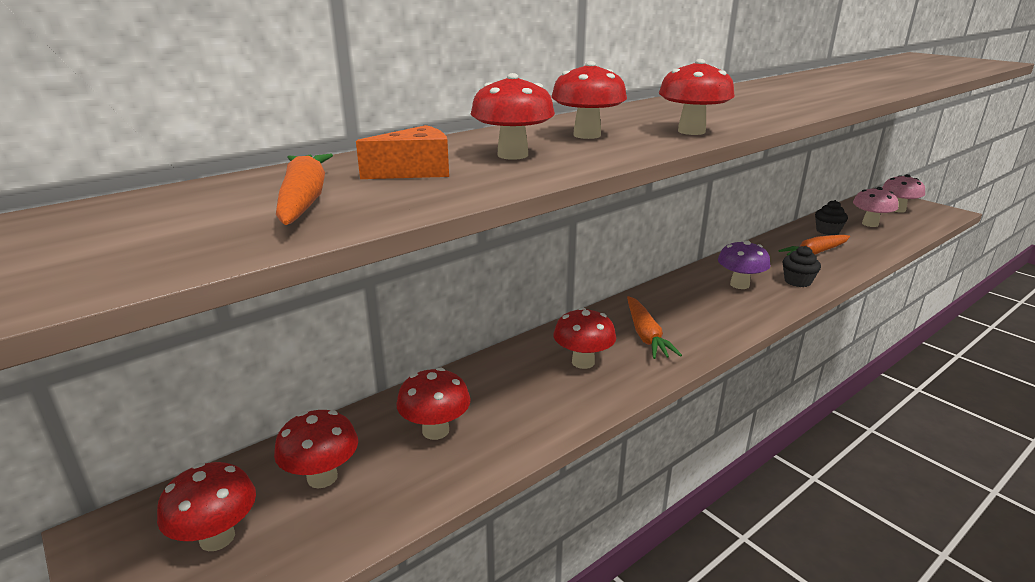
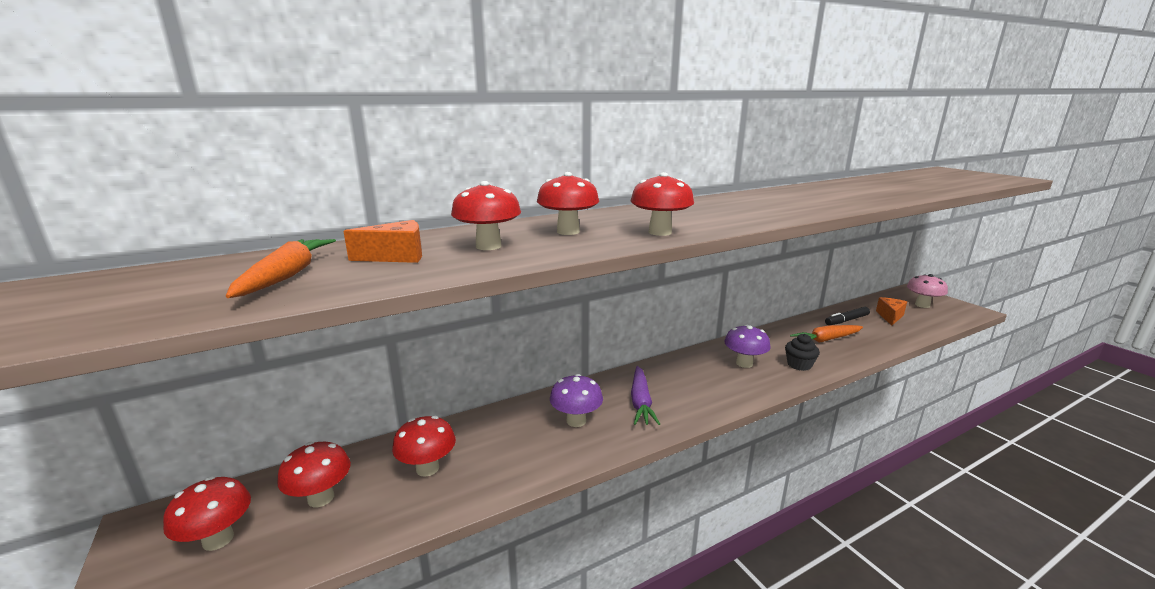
camera: 10 degrees right, 5 degrees down
(583, 362) = (576, 421): red mushroom -> purple mushroom
(646, 335) = (641, 402): orange carrot -> purple carrot
(827, 231) = (846, 320): black cupcake -> black marker
(870, 224) = (890, 316): pink mushroom -> orange cheese

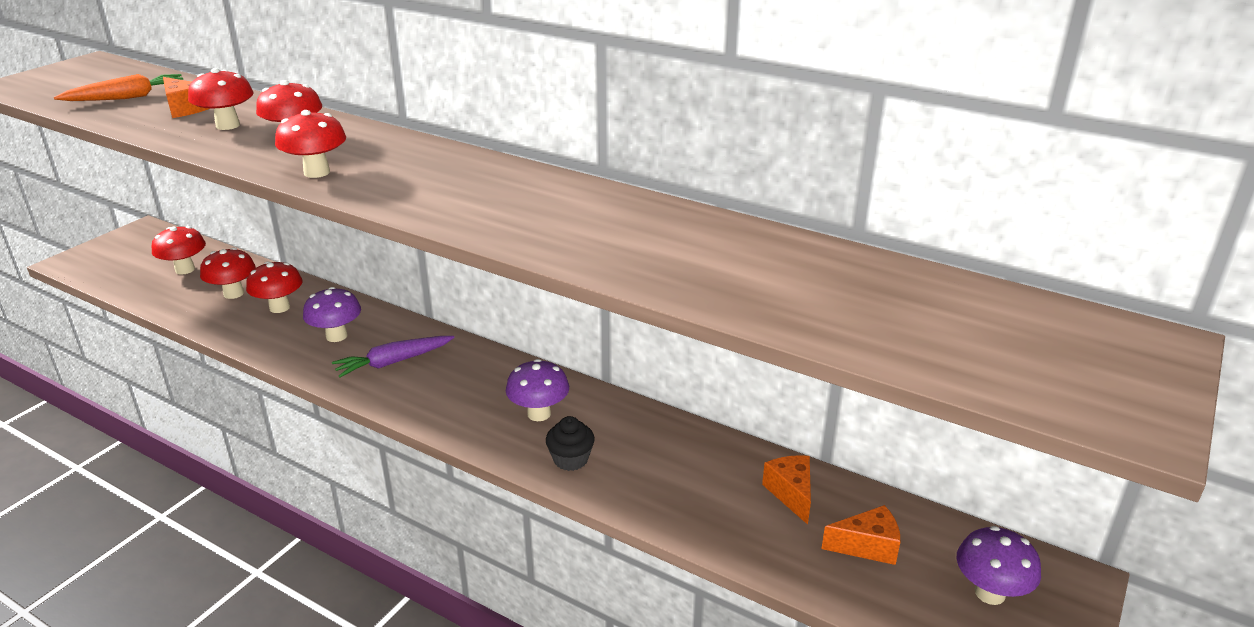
camera: 60 degrees right, 10 degrees up
(218, 539) = (136, 256): red mushroom -> red mushroom (279, 307)
(826, 340) = (683, 477): orange carrot -> none
(846, 320) = (791, 494): black marker -> orange cheese
(922, 305) = (990, 593): pink mushroom -> purple mushroom

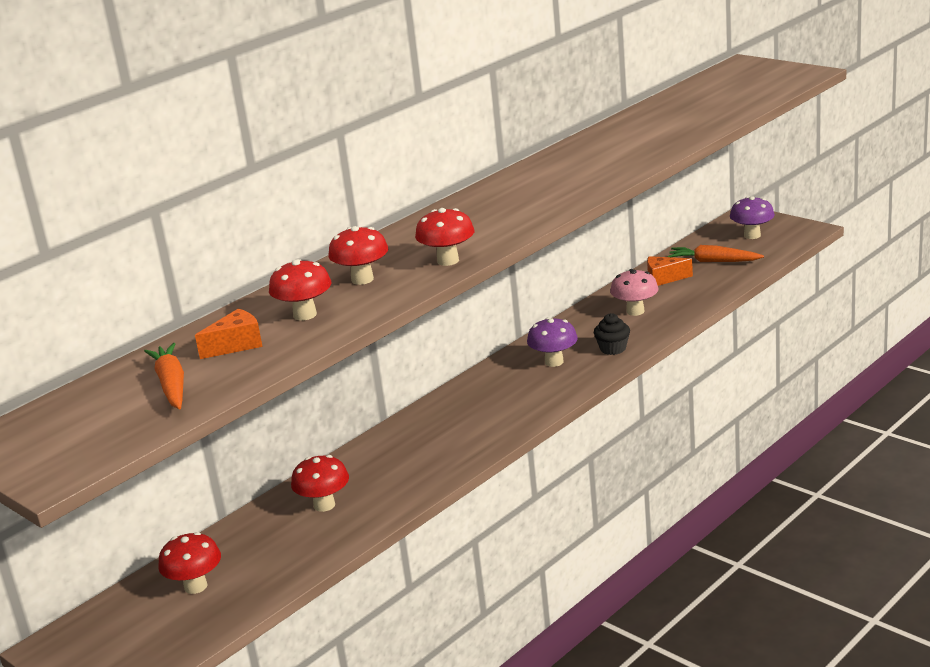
camera: 75 degrees left, 5 degrees down
(233, 293) = (277, 540): red mushroom -> none
(336, 336) = (397, 464): purple mushroom -> none
(393, 362) = (456, 430): purple carrot -> none
(681, 472) = (635, 311): none -> pink mushroom
(867, 546) = (713, 261): orange cheese -> orange carrot

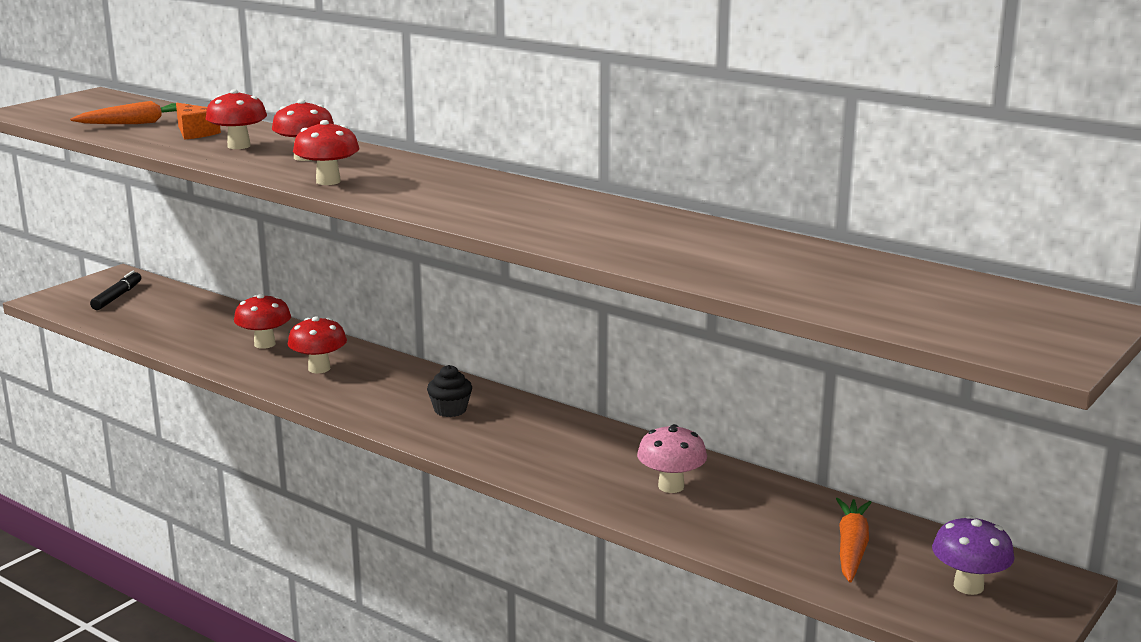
camera: 80 degrees right, 5 degrees down
(132, 632) = (117, 297): none -> black marker
(195, 586) = (165, 310): red mushroom -> red mushroom (319, 368)
(554, 362) = (530, 437): purple mushroom -> none
(612, 348) = (559, 472): black cupcake -> black cupcake (450, 410)
(663, 279) = (781, 507): orange cheese -> none

